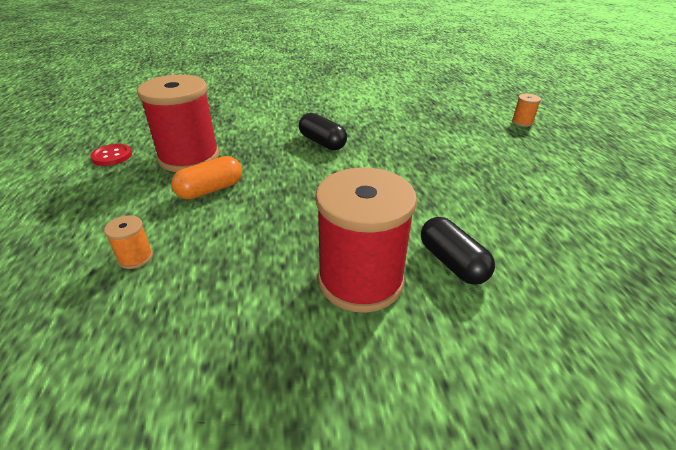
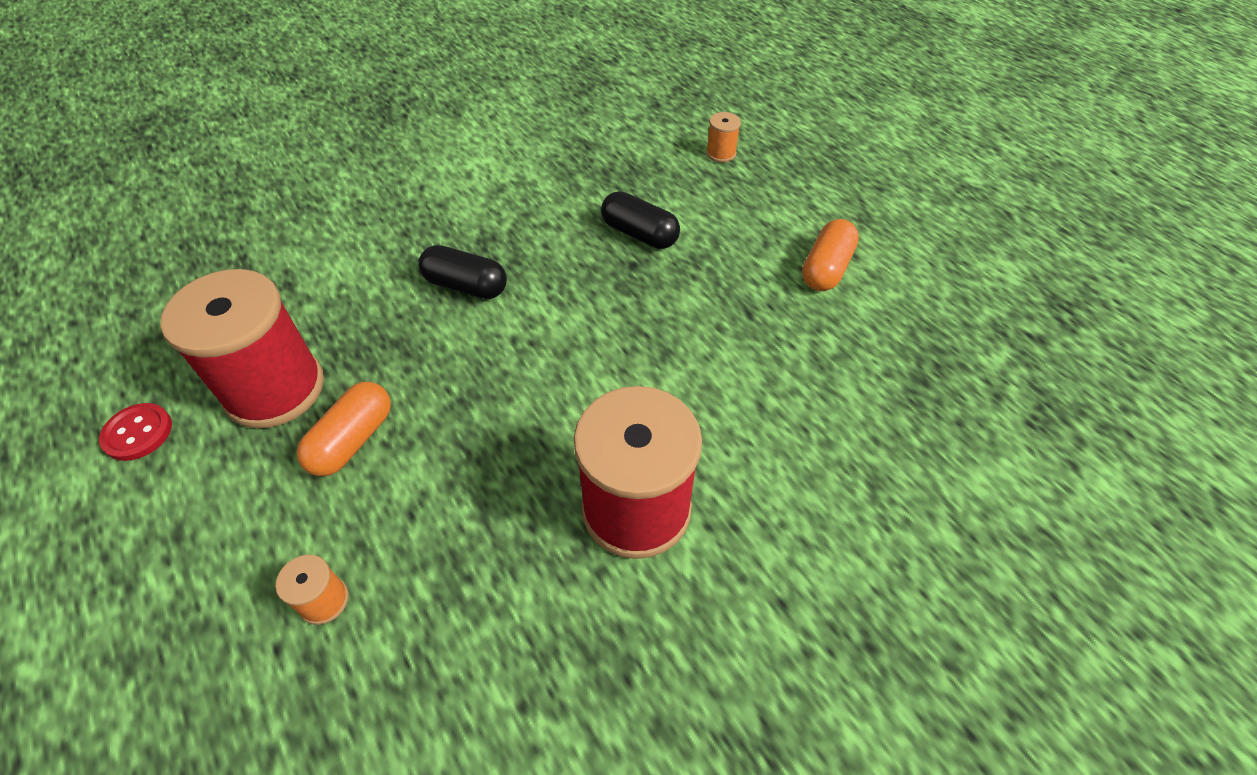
camera: 25 degrees left, 15 degrees up
(452, 262) = (727, 438): black capsule -> black capsule (639, 234)
(578, 193) = (826, 269): none -> orange capsule

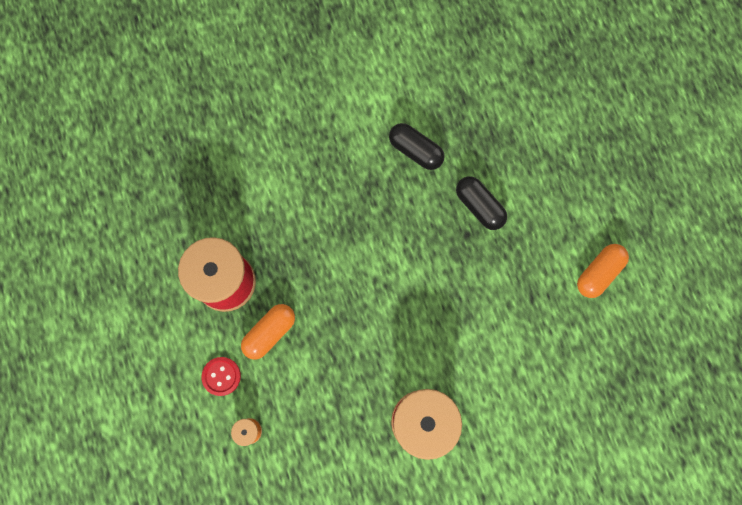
camera: 15 degrees right, 25 degrees up
(138, 433) = (148, 294): red button -> red button (221, 376)
(466, 286) = (351, 225): black capsule -> black capsule (415, 151)
(721, 153) = (564, 135): orange spool -> none

